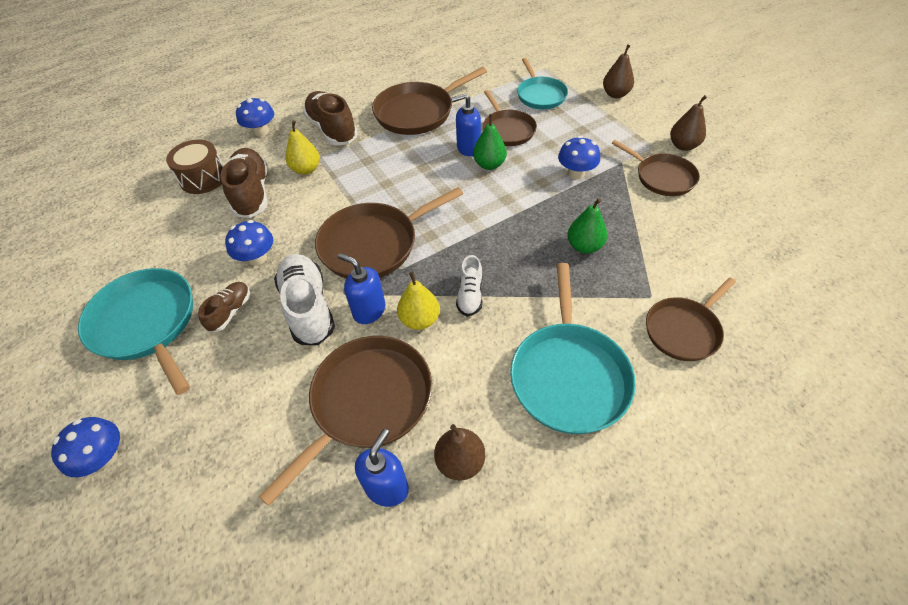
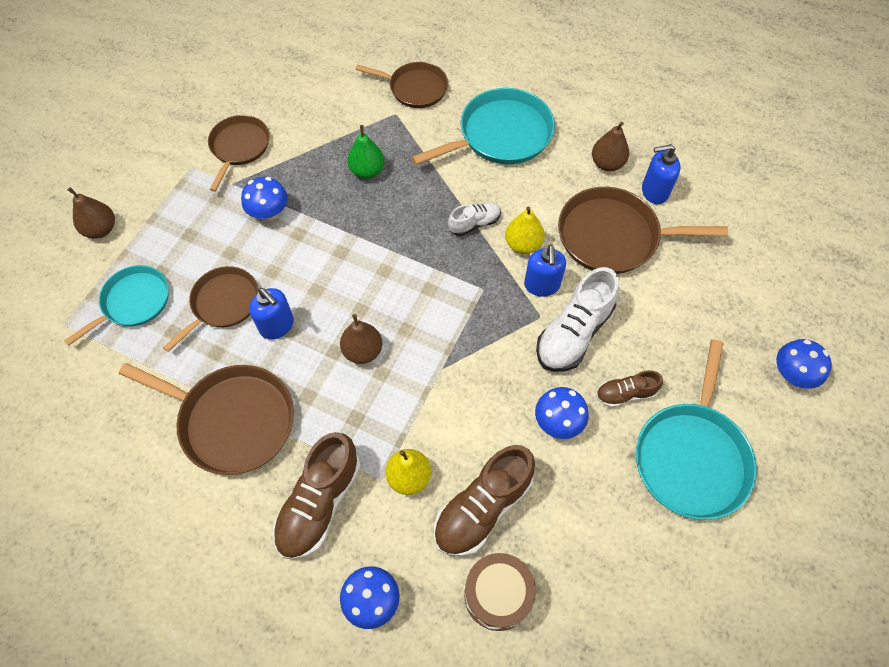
camera: 125 degrees left, 10 degrees up
(374, 244) = (470, 329): brown pan -> none
(489, 165) = (295, 291): green pear -> none
(683, 146) = (178, 145): brown pear -> brown pear (363, 351)

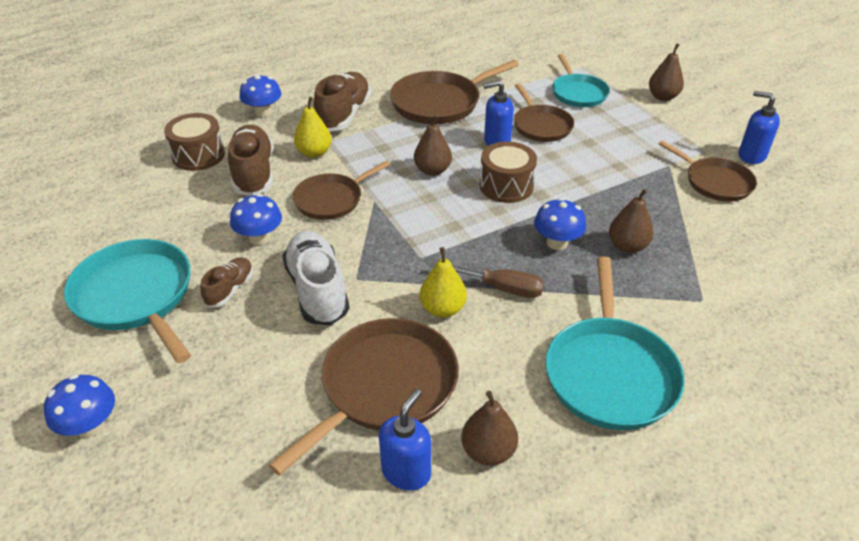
camera: 125 degrees right, 20 degrees down
(269, 213) = (618, 173): blue mushroom -> blue mushroom (557, 242)
(319, 503) = (343, 115): brown shoe -> brown shoe turned 45 degrees clockwise
(345, 281) = (506, 186): none -> brown drum
(367, 171) = (627, 246): green pear -> brown pear
(415, 88) = (739, 335): brown pan -> brown pan (332, 199)
(474, 223) = (499, 287): white shoe -> brown screwdriver
(541, 285) = (385, 297): blue soap dispenser -> blue soap dispenser (751, 156)

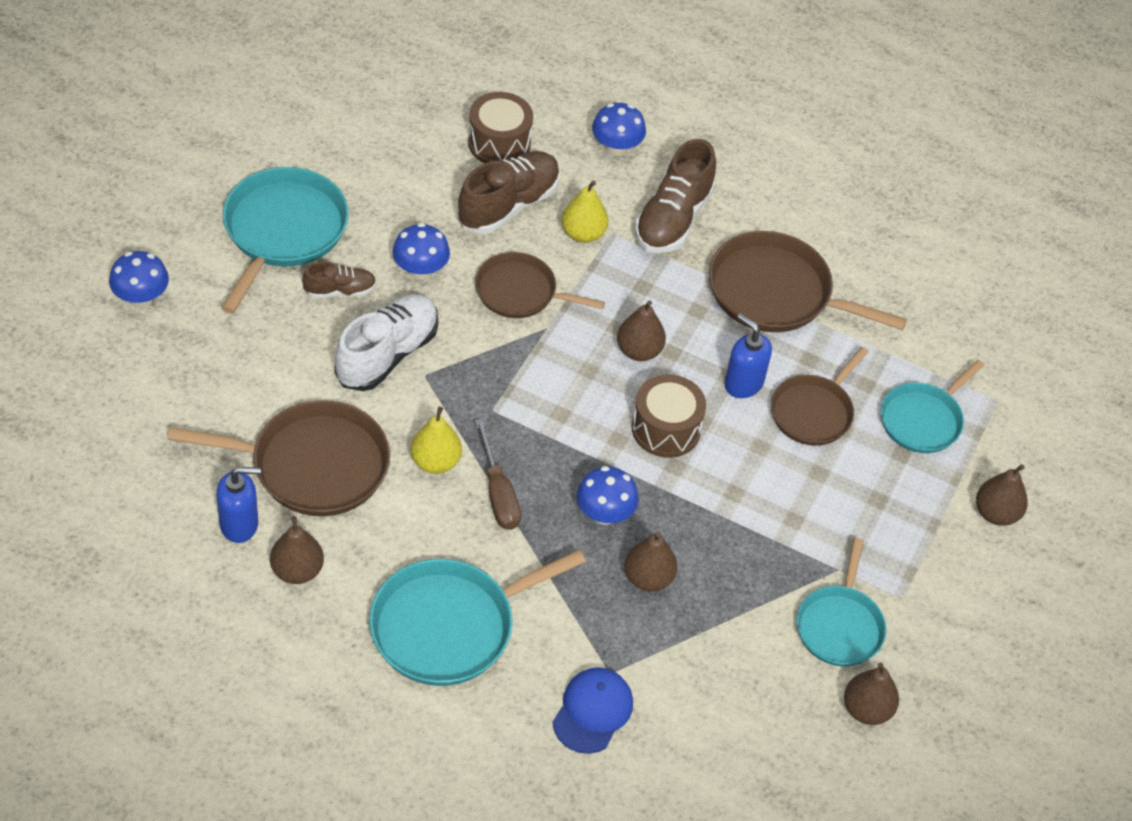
camera: 50 degrees right, 10 degrees up
(343, 115) = (673, 219): brown shoe -> brown shoe turned 135 degrees clockwise
(715, 182) = (840, 626): brown pan -> turquoise pan
(735, 325) = (592, 711): none -> blue cap
(751, 156) = (932, 649): blue soap dispenser -> none
(788, 198) = (866, 709): none -> brown pear

